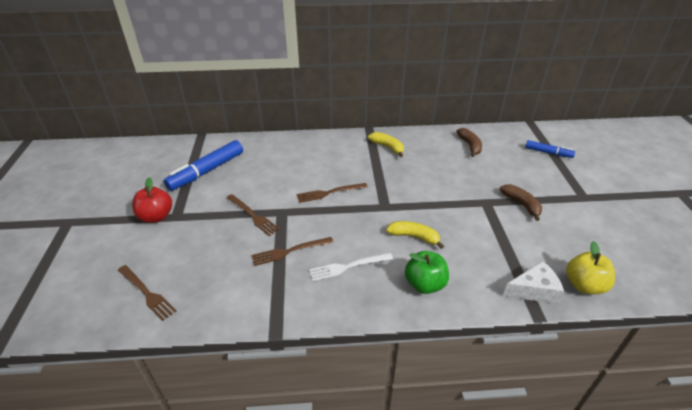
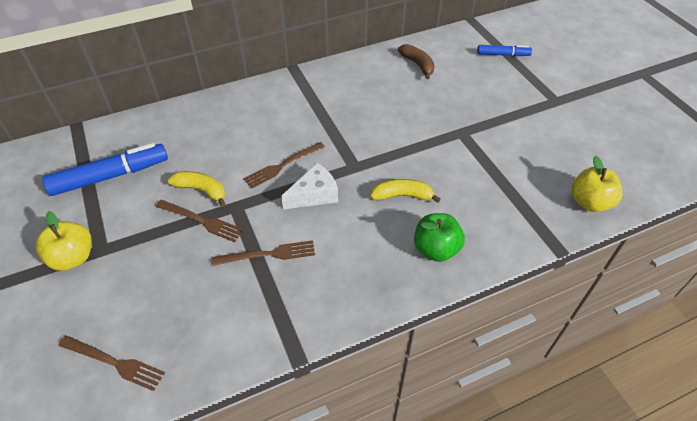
camera: 20 degrees left, 10 degrees up
(156, 217) = (73, 257): red apple -> yellow apple
(207, 171) = (111, 176): blue marker -> blue marker turned 135 degrees counterclockwise
(289, 251) = (268, 254): brown fork -> brown fork turned 150 degrees counterclockwise
(348, 266) = (344, 253): white fork -> none
(387, 147) = (326, 88): yellow banana -> yellow banana (201, 190)
(521, 204) = (498, 125): brown banana -> none
(533, 290) = (545, 223): white cheese -> white cheese (314, 195)

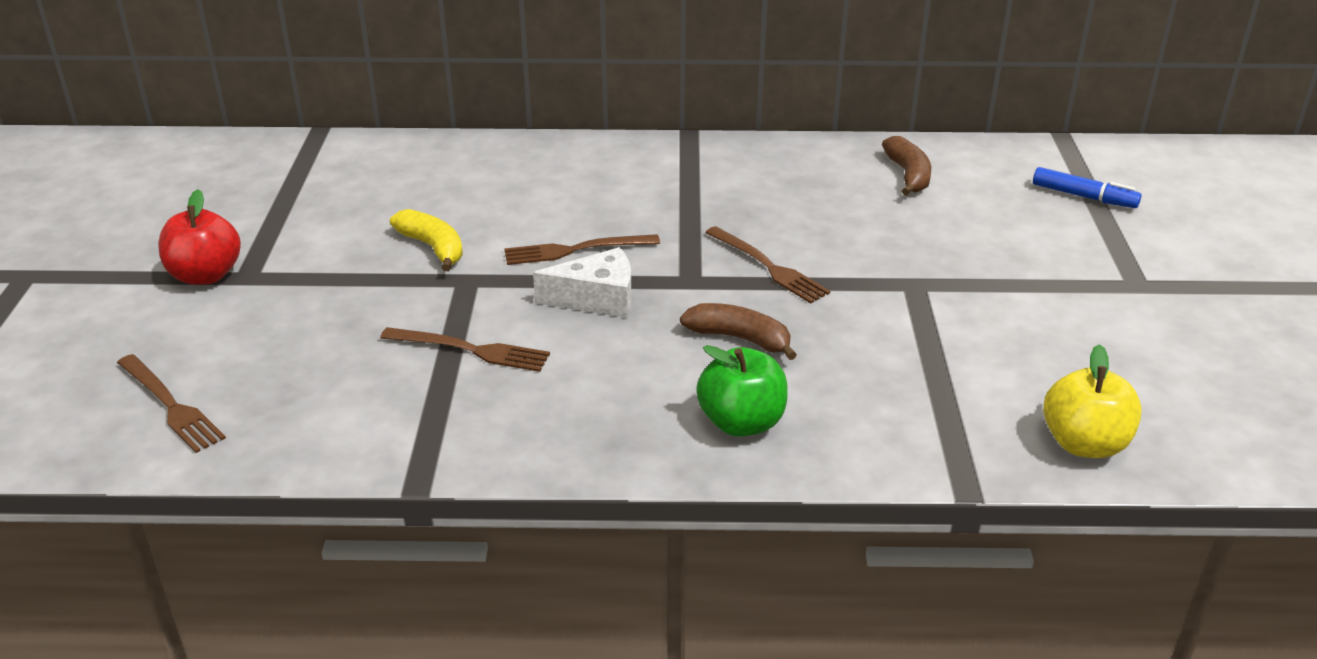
camera: 25 degrees right, 15 degrees down
(73, 257) = (206, 275): yellow apple -> red apple
(111, 176) = (322, 198): blue marker -> none
(202, 221) = (405, 283): brown fork -> brown fork (768, 267)
(402, 195) = (739, 338): yellow banana -> brown banana

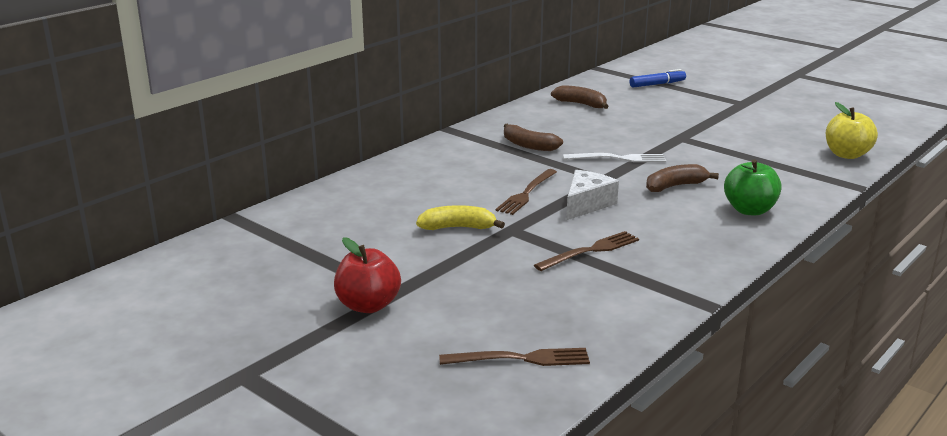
camera: 50 degrees left, 10 degrees down
(716, 196) = (528, 145): none -> brown banana
(768, 267) = (618, 158): brown fork -> white fork

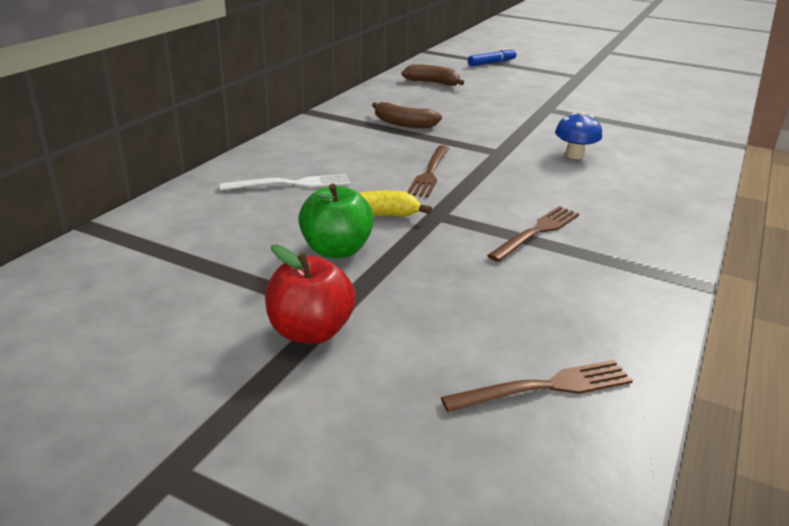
camera: 15 degrees left, 5 degrees up
(586, 204) = (499, 180): white cheese -> none
(618, 158) = (501, 131): white fork -> white fork (291, 184)
(675, 186) = (574, 155): brown banana -> blue mushroom
(749, 210) = (662, 174): green apple -> green apple (336, 250)
(847, 155) = (704, 116): yellow apple -> none

